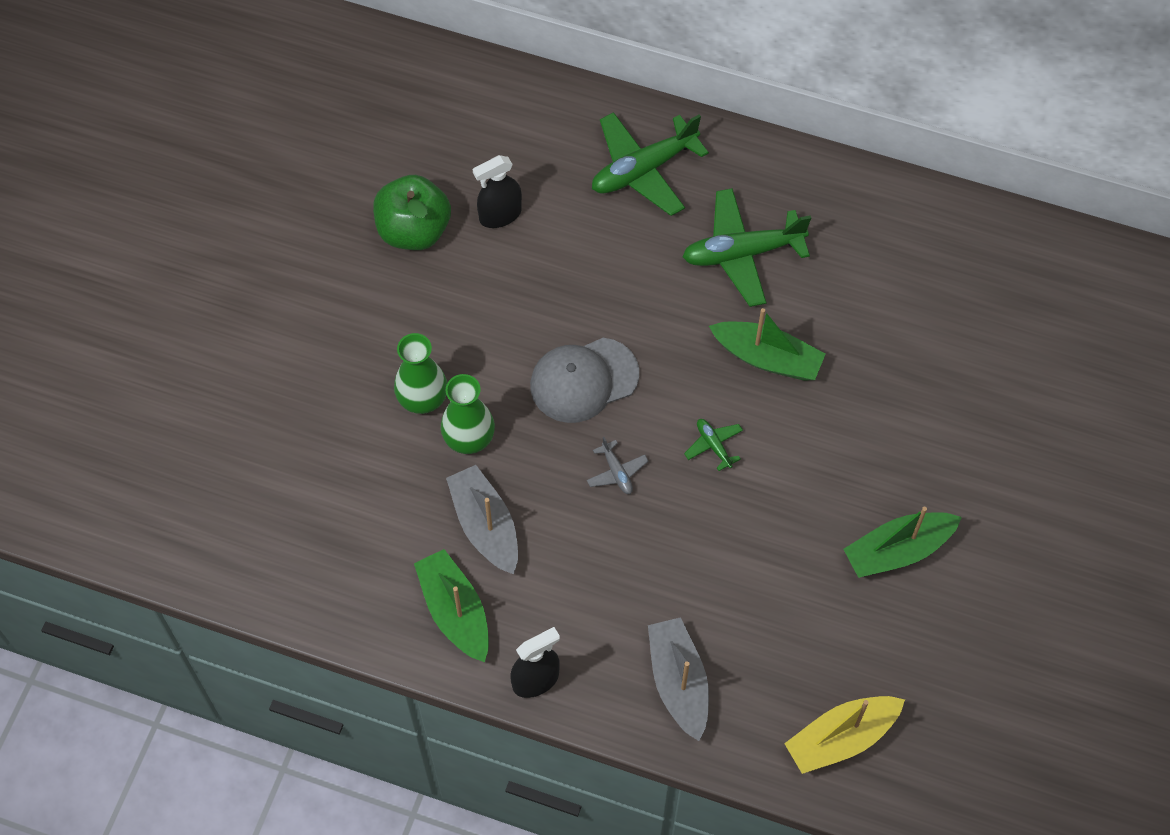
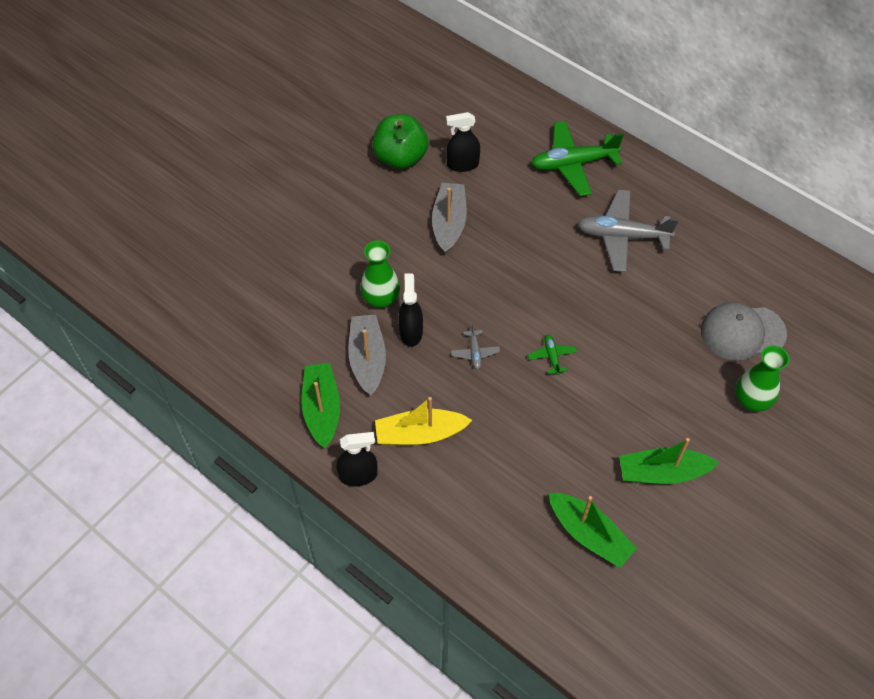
camera: 20 degrees right, 5 degrees down
(422, 399) = (360, 263): green vase -> green vase (751, 400)
(525, 471) = (411, 332): none -> black spray bottle
(584, 380) = (476, 285): grey cap -> grey cap (742, 332)
(678, 682) = (461, 511): grey boat -> grey boat (449, 223)
(742, 253) = (622, 236): green plane -> grey plane
(767, 358) = (614, 310): green boat -> green boat (589, 534)
(841, 738) = (568, 595): yellow boat -> yellow boat (420, 434)

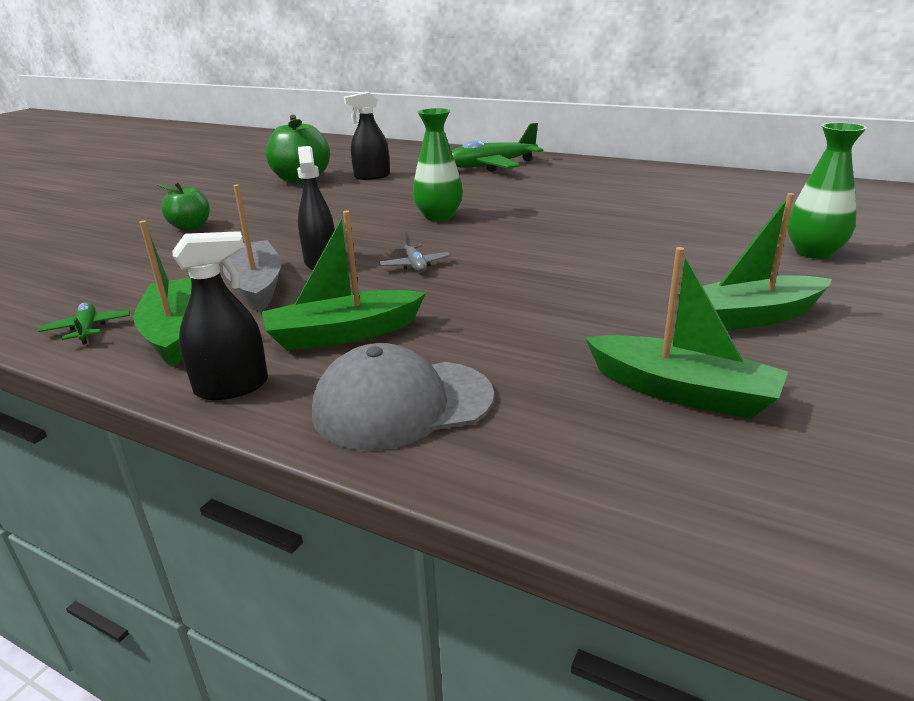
camera: 10 degrees left, 30 degrees down
(314, 244) = (191, 227): none -> green apple
(381, 298) = (278, 247): green vase -> green vase (439, 216)
(420, 434) = (343, 334): yellow boat -> green boat
(449, 223) = (362, 201): grey boat -> none
(552, 356) = (524, 256): green plane -> green plane (87, 329)
(622, 236) = (566, 188): grey plane -> none
(742, 332) = (752, 217): grey cap -> grey cap (402, 404)

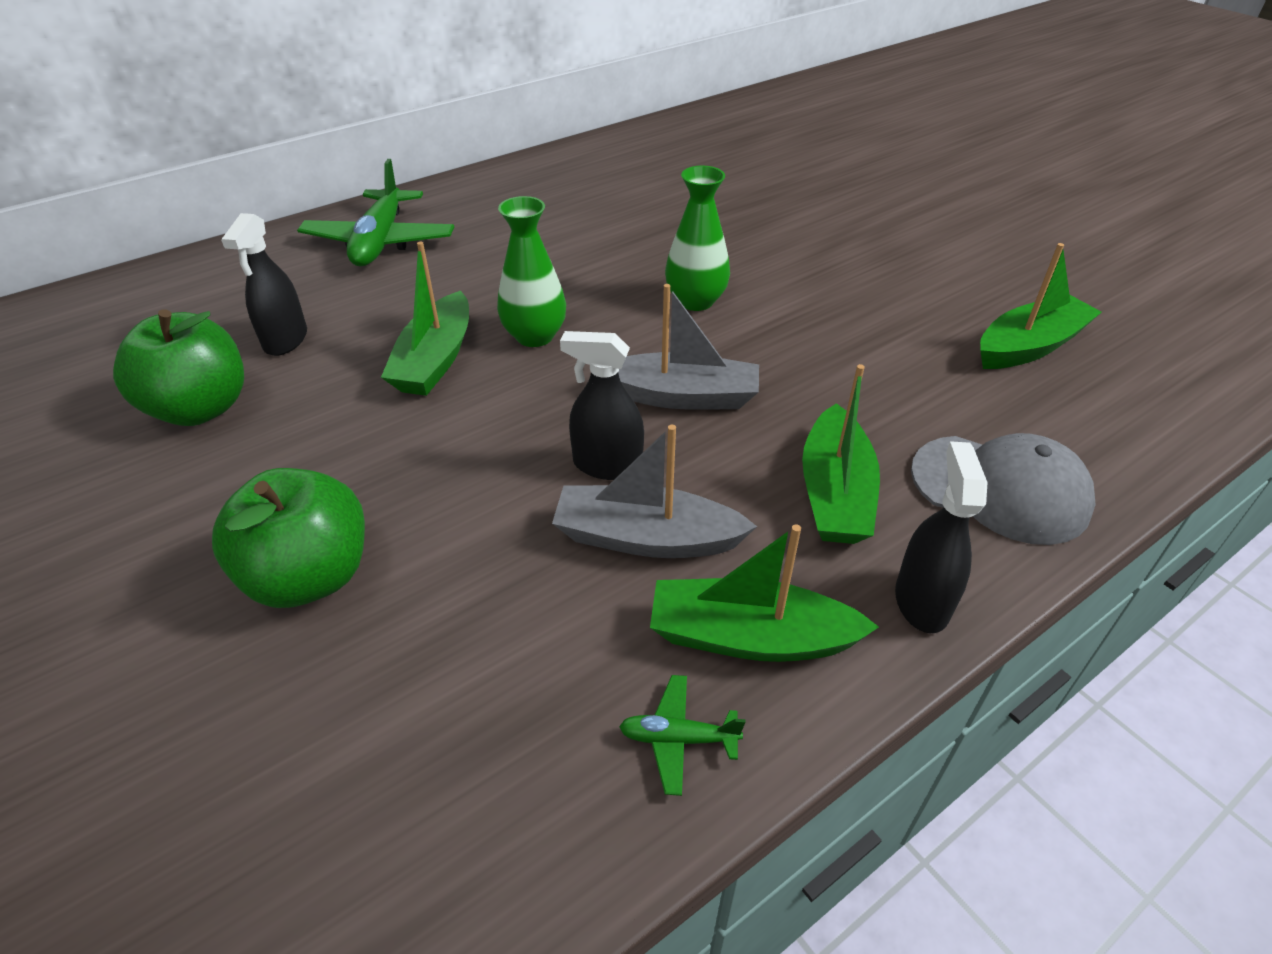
camera: 65 degrees left, 15 degrees up
(191, 227) = (309, 576): green apple -> green apple, size x1.66
(402, 404) = (1000, 489): grey cap -> grey cap turned 75 degrees counterclockwise
(415, 265) = (681, 396): grey plane -> grey boat
(749, 317) = (927, 271): green boat -> green boat (435, 360)
(813, 252) = (826, 195): green vase -> green vase (695, 301)

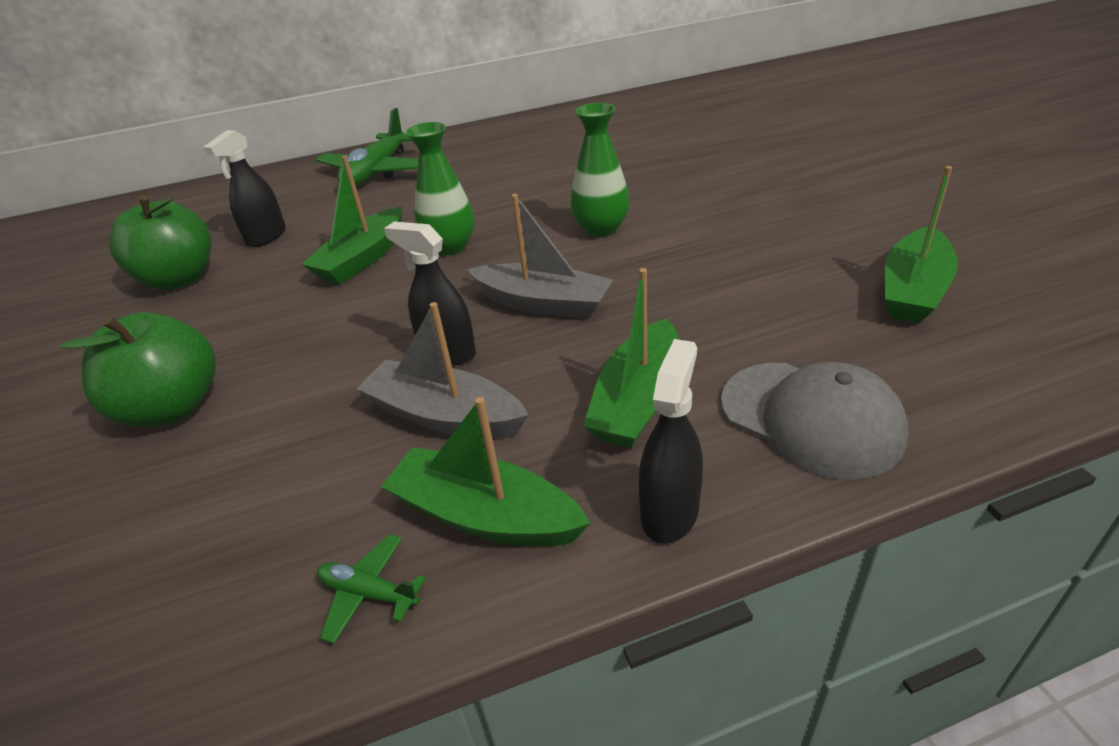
camera: 20 degrees right, 5 degrees down
(1029, 346) = (913, 290): green boat -> green boat turned 135 degrees clockwise

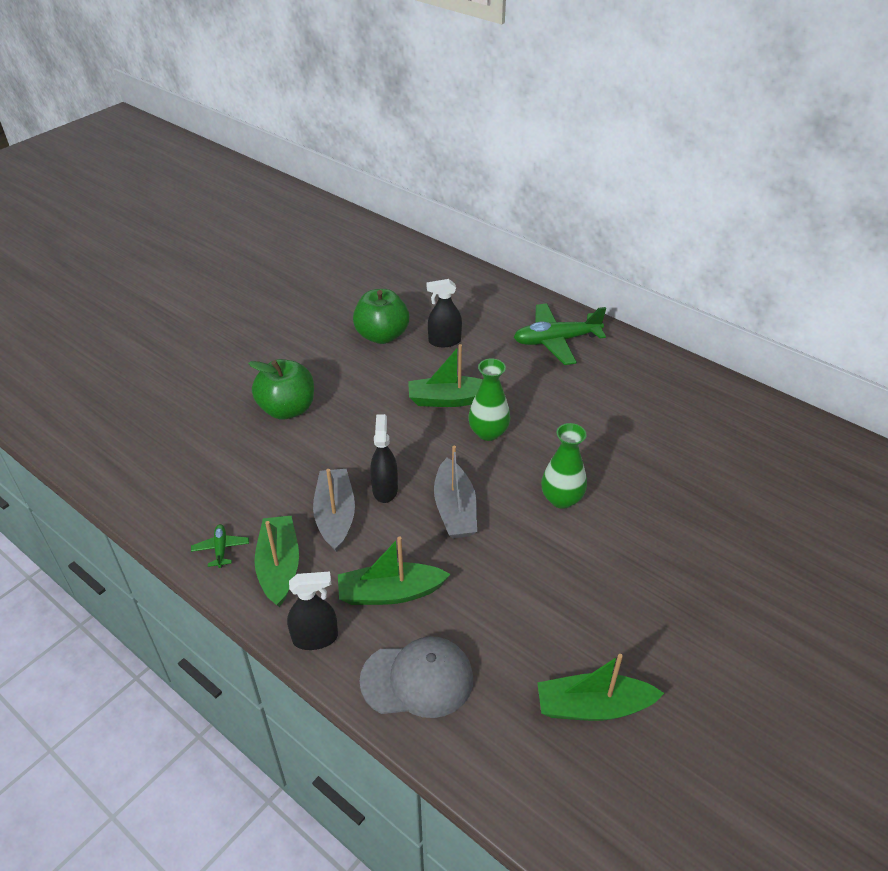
camera: 55 degrees right, 5 degrees up
(810, 418) = (417, 679): grey cap -> grey cap turned 105 degrees counterclockwise

